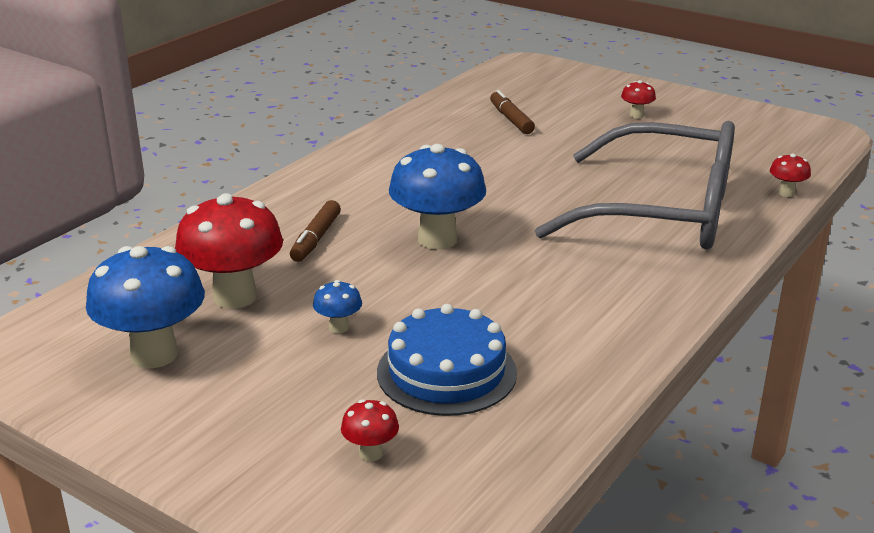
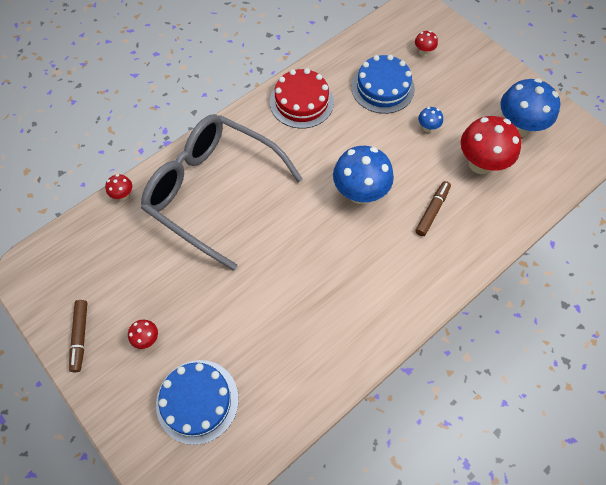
camera: 165 degrees left, 35 degrees up
(511, 119) = (252, 358): brown marker -> brown marker (80, 337)
(550, 96) = (197, 401): none -> blue cake
(599, 326) = (301, 102): none -> red cake

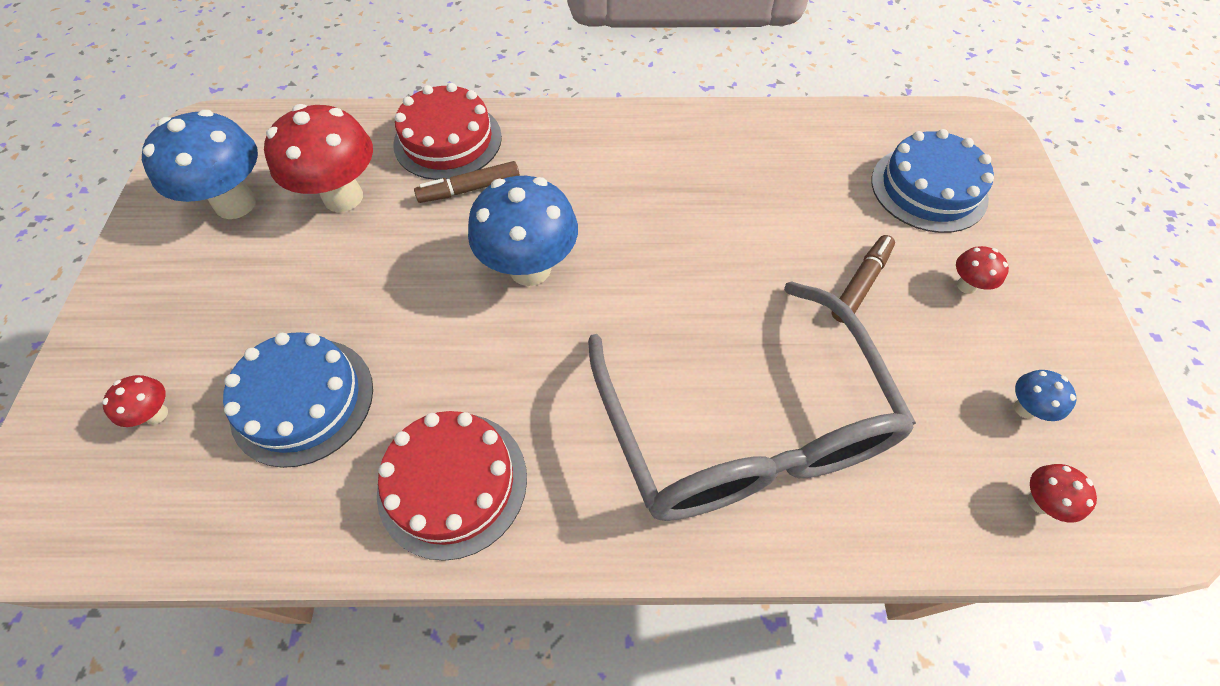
camera: 140 degrees left, 5 degrees down
(80, 337) = (1072, 347): brown marker -> brown marker (861, 283)
(123, 195) = (914, 539): red mushroom -> red mushroom (1040, 502)
(427, 128) = (334, 286): blue mushroom -> blue mushroom (1025, 408)
(477, 229) = (448, 140): none -> red cake

